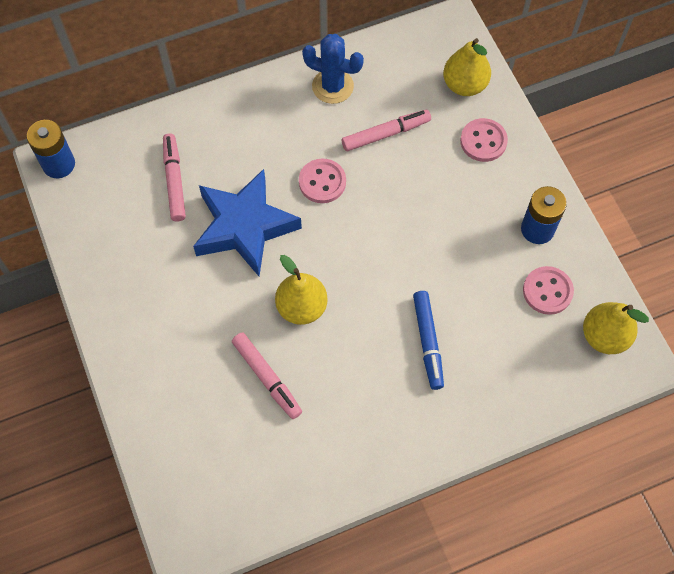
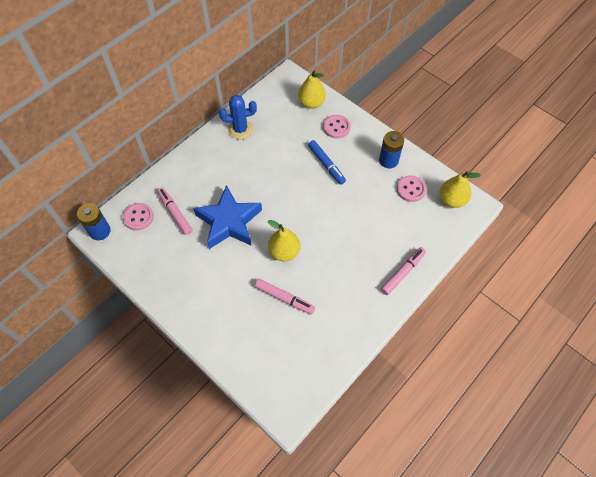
camera: 25 degrees left, 5 degrees down
(322, 182) = (260, 181): pink button -> pink button (138, 217)
(386, 134) = (282, 143): pink marker -> pink marker (402, 273)
(428, 342) = (363, 241): blue marker -> blue marker (326, 165)

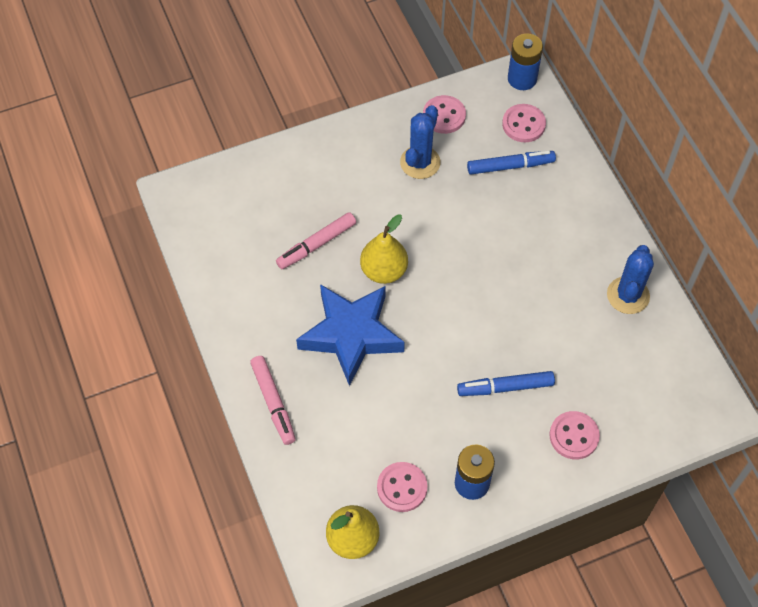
camera: 115 degrees right, 0 degrees up
(148, 265) = (444, 116): none -> pink button
(175, 213) = (510, 166): pink marker -> blue marker
(193, 264) = (420, 162): none -> blue cactus
(229, 222) = (465, 223): blue star -> blue star (351, 335)
(311, 103) = (643, 421): yellow pear -> none

